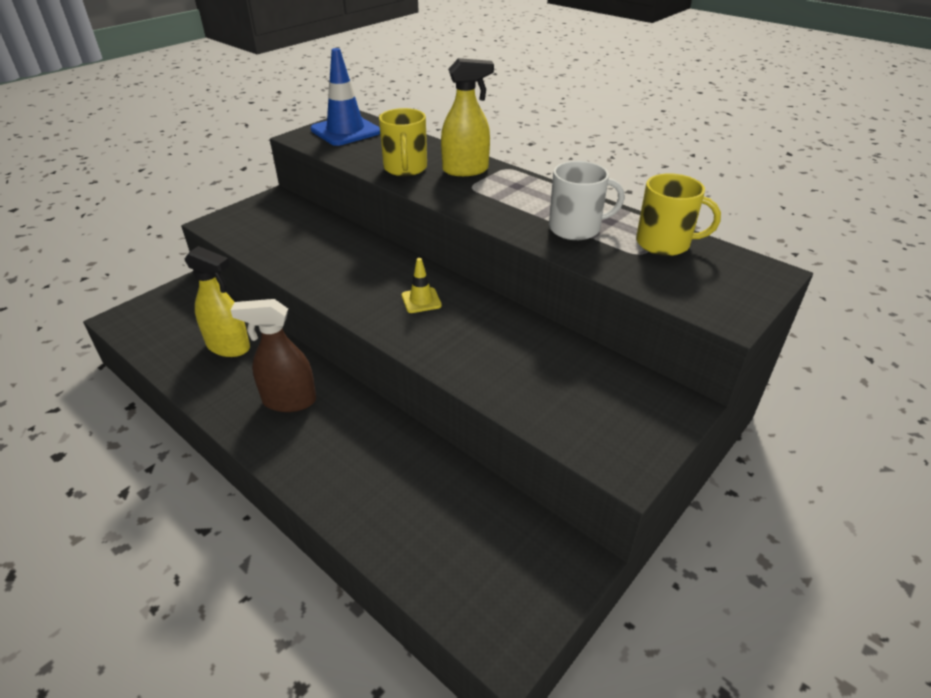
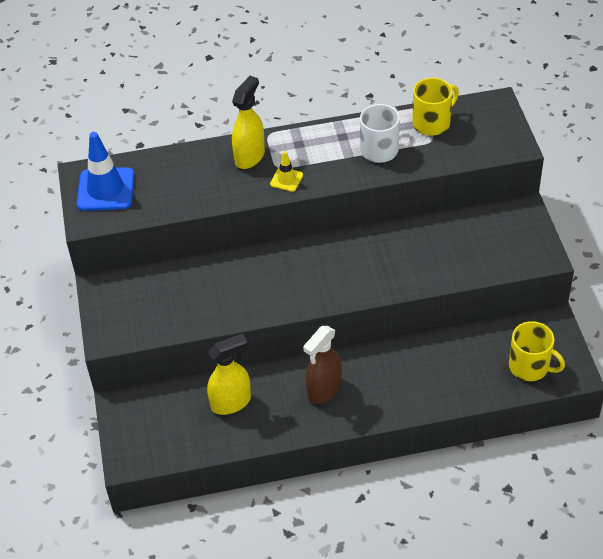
camera: 50 degrees left, 10 degrees up
(405, 168) = (213, 186): yellow mug -> yellow mug (530, 366)
(421, 300) = (332, 265): yellow traffic cone -> yellow traffic cone (286, 179)

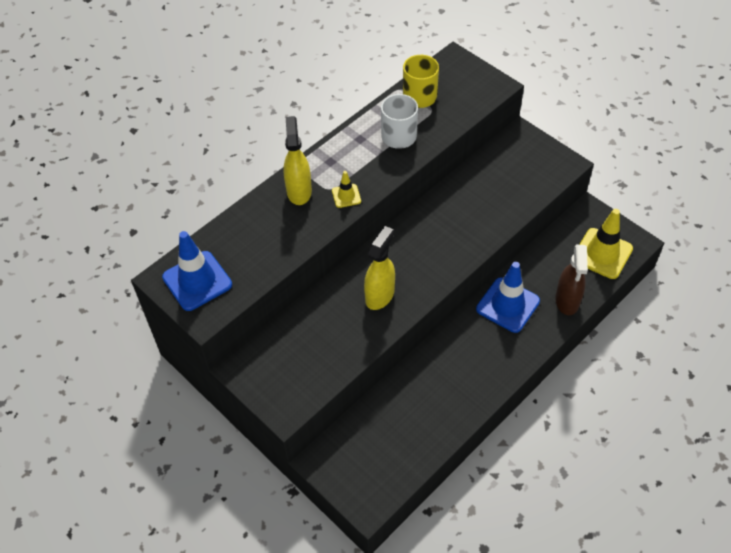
camera: 35 degrees left, 5 degrees up
(231, 402) = (411, 407): yellow spray bottle -> yellow spray bottle (380, 295)
(324, 390) = (473, 355): brown spray bottle -> brown spray bottle (567, 301)
(394, 364) = (508, 305): none -> blue traffic cone
(530, 366) = (602, 253): yellow mug -> yellow traffic cone

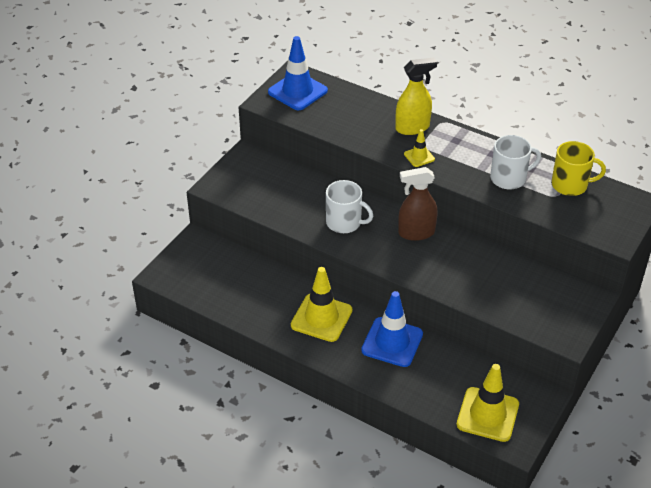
camera: 75 degrees right, 10 degrees down
(380, 295) = (344, 222): yellow spray bottle -> white mug
(465, 357) = (321, 318): none -> yellow traffic cone
(567, 301) = (413, 389): brown spray bottle -> brown spray bottle (416, 233)

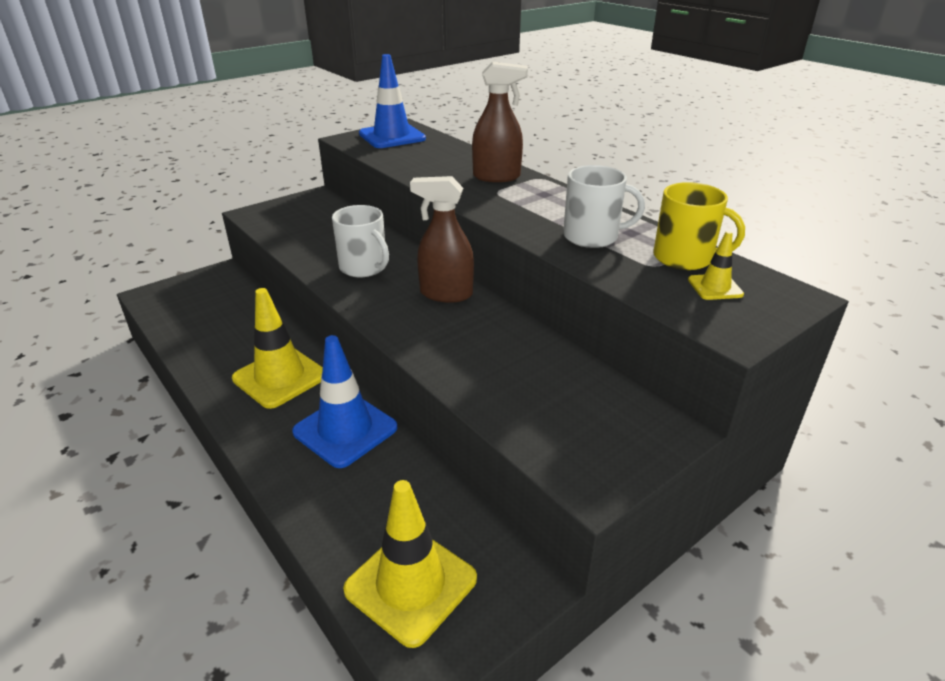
camera: 20 degrees right, 10 degrees down
(412, 128) = (497, 177): yellow spray bottle -> brown spray bottle
(419, 156) = (482, 199): yellow traffic cone -> yellow traffic cone (715, 287)

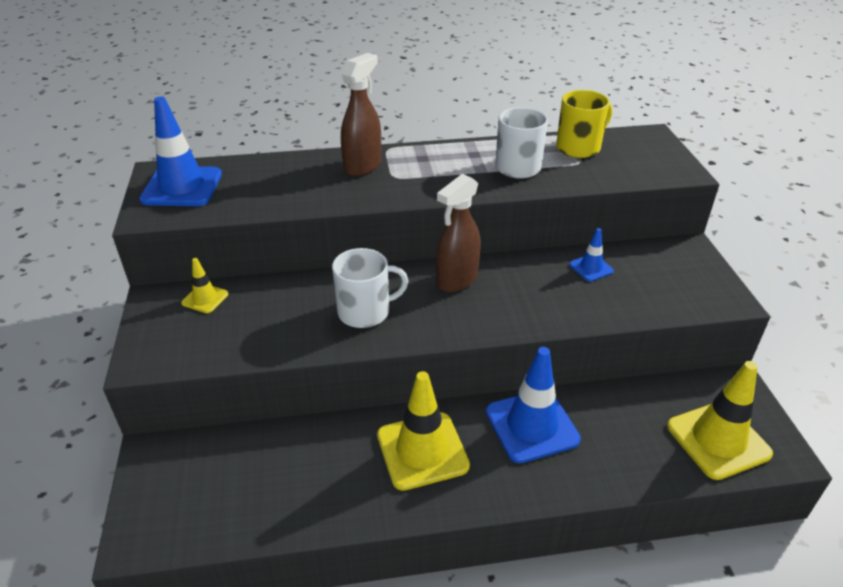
camera: 60 degrees left, 5 degrees up
(545, 363) = (591, 268): none -> blue traffic cone
(715, 287) = (625, 154): yellow traffic cone -> yellow traffic cone (205, 298)

